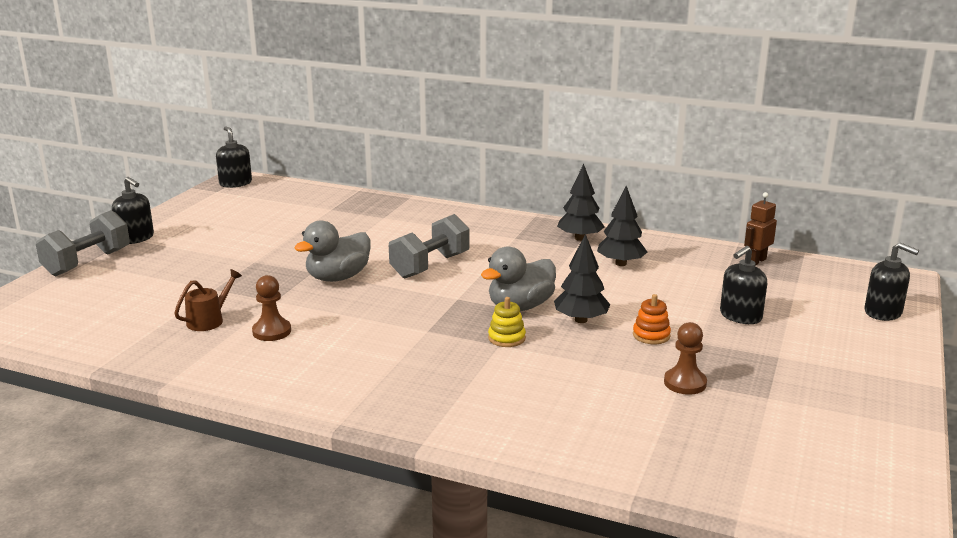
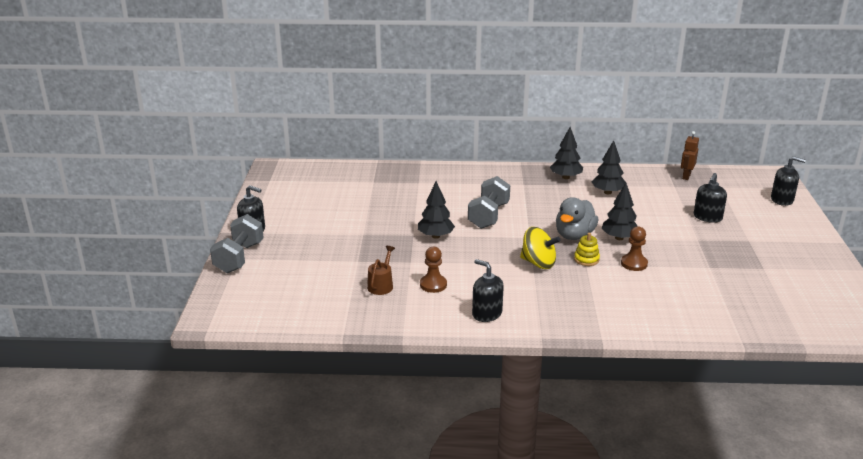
camera: 20 degrees left, 5 degrees up
(235, 183) = (277, 171): black soap dispenser -> black soap dispenser (487, 314)
(338, 277) = (435, 236): grey duck -> black tree
(435, 331) = (538, 263): none -> yellow spinning top
(651, 335) = (668, 240): orange stacking toy -> none
(685, 383) = (713, 268): brown pawn -> brown pawn (634, 263)

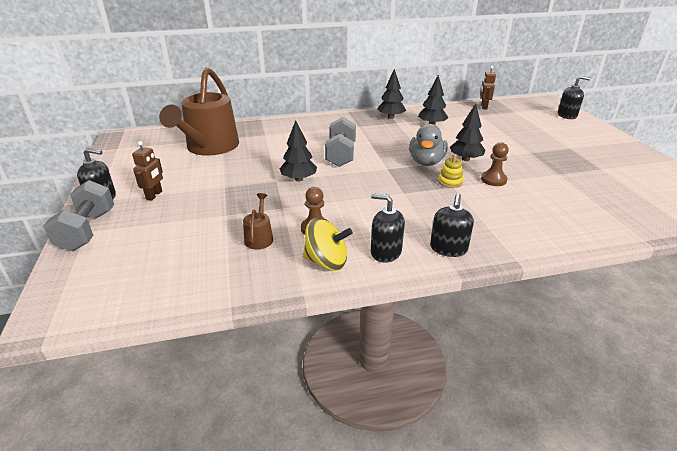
camera: 15 degrees left, 5 degrees up
(298, 234) = (154, 195): none -> brown robot
(358, 191) = (210, 147): none -> brown watering can
(538, 263) = (408, 191): yellow spinning top -> yellow spinning top (326, 262)
(707, 217) = (523, 134): black soap dispenser -> black soap dispenser (448, 248)

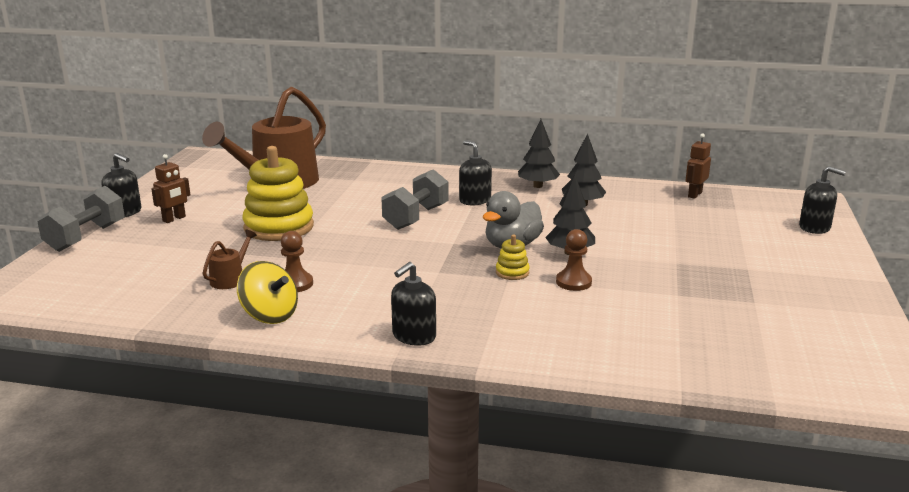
camera: 25 degrees right, 10 degrees down
(250, 183) = (279, 227): none -> yellow stacking toy
(298, 179) = (336, 233): black tree -> none
(385, 252) = (341, 322): black soap dispenser -> black soap dispenser (475, 200)

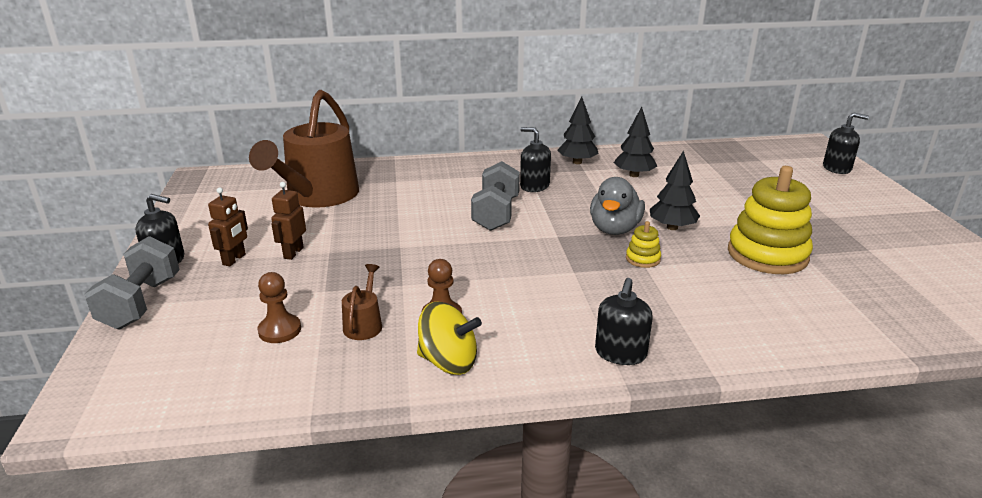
camera: 20 degrees left, 5 degrees up
(279, 227) = (364, 249): yellow stacking toy -> yellow stacking toy (767, 254)
(573, 282) = (706, 259): brown pawn -> brown pawn (280, 330)
(694, 194) = (715, 151): brown robot -> brown robot (293, 253)

